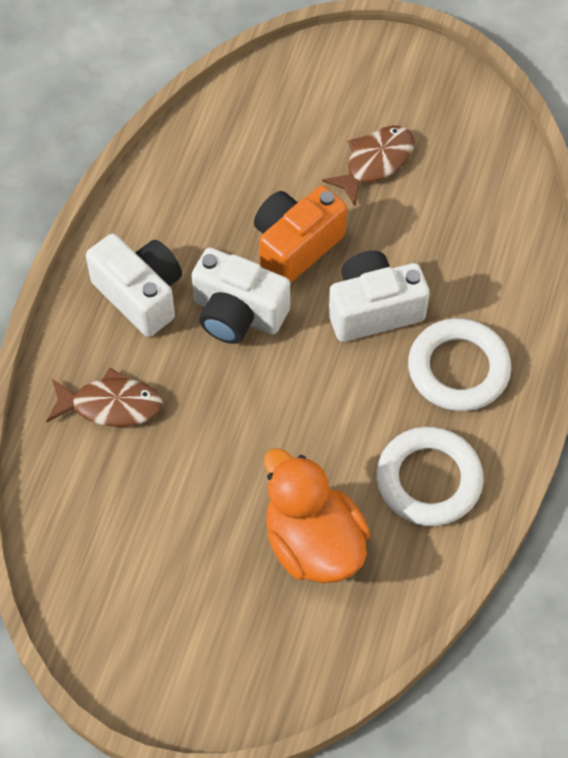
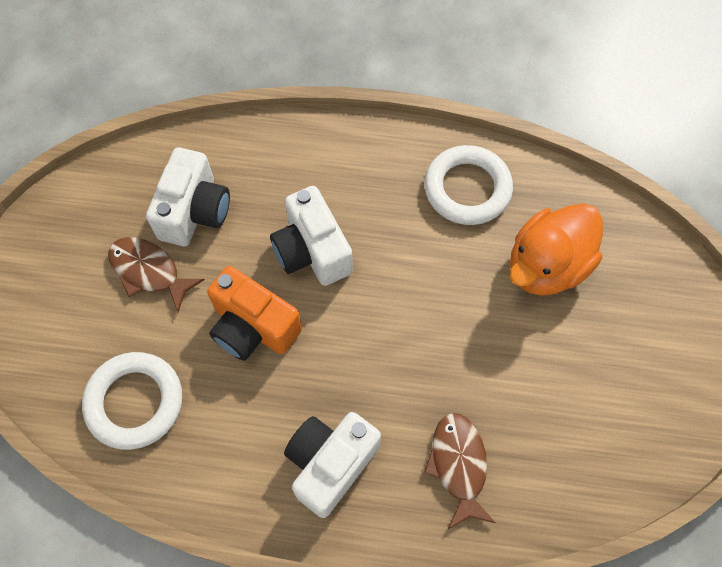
camera: 100 degrees left, 5 degrees up
(237, 314) = (336, 367): white camera -> white camera (195, 212)
(458, 369) = (359, 179): white ring -> white ring (135, 402)

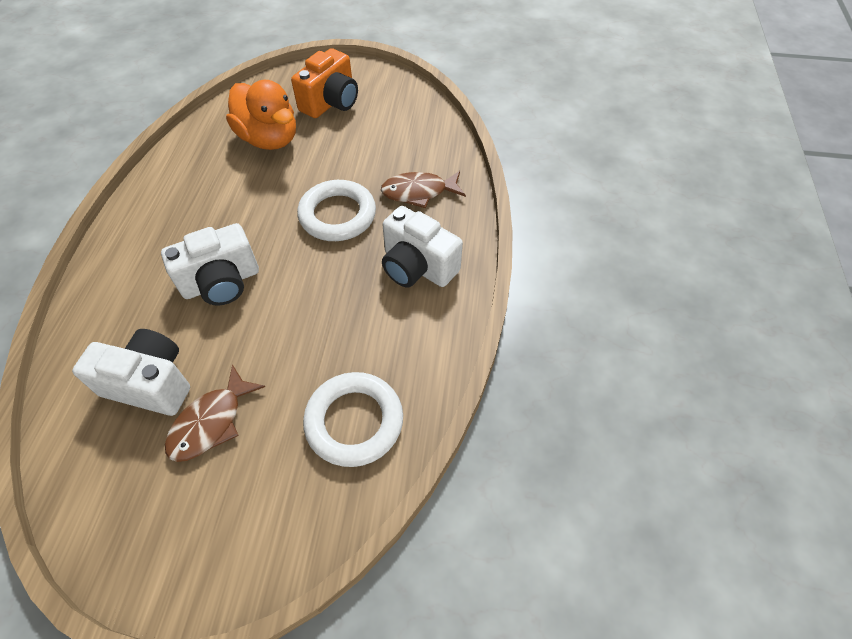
camera: 90 degrees left, 10 degrees down
(253, 327) = (290, 325): orange camera -> orange camera (331, 102)
(467, 189) = (189, 179): white ring -> white ring (337, 215)

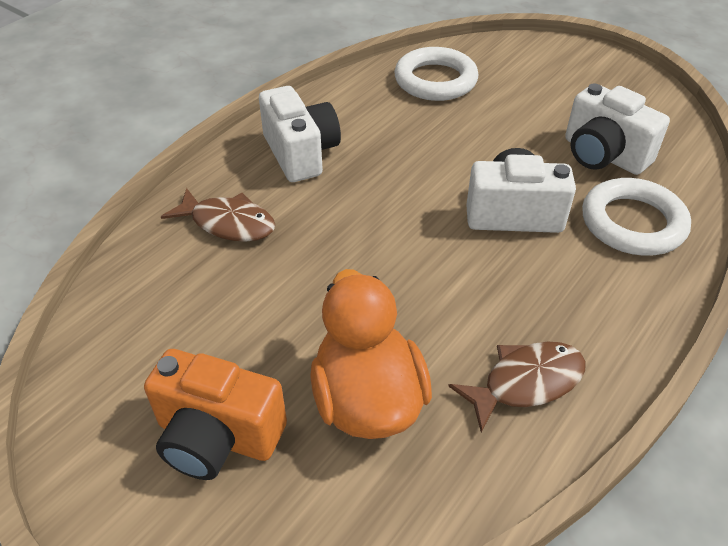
camera: 150 degrees left, 10 degrees down
(211, 422) = (551, 114): brown fish -> brown fish (526, 383)
(331, 102) = (217, 436): orange camera -> orange camera turned 135 degrees counterclockwise
(337, 215) = (343, 235): white ring -> white ring (632, 223)

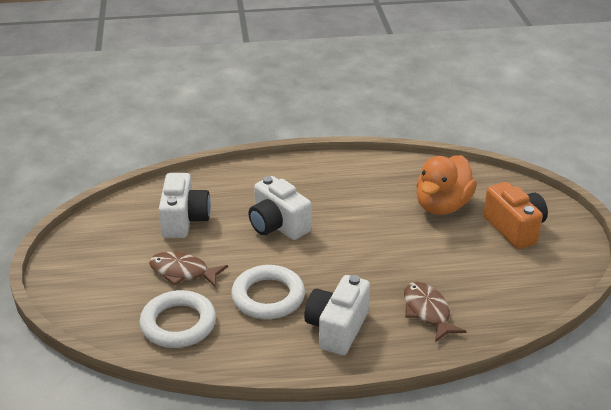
camera: 135 degrees left, 10 degrees down
(526, 383) = (375, 176): brown fish -> brown fish (183, 272)
(632, 223) = (235, 190): white ring -> white ring (268, 297)

